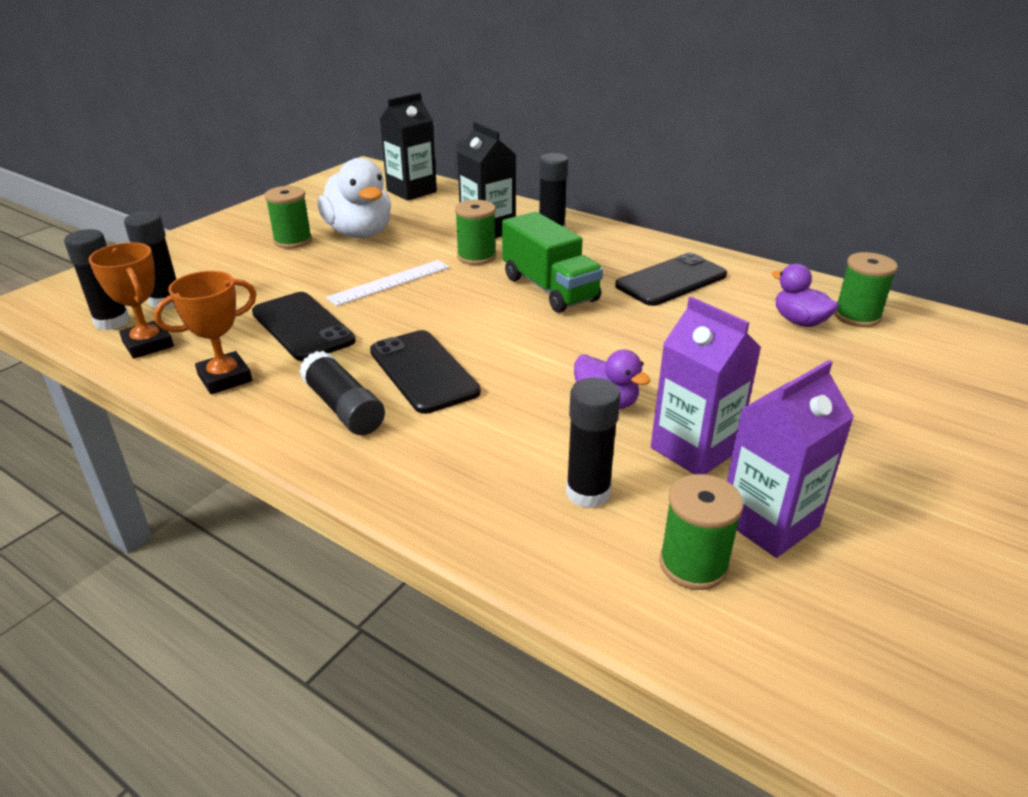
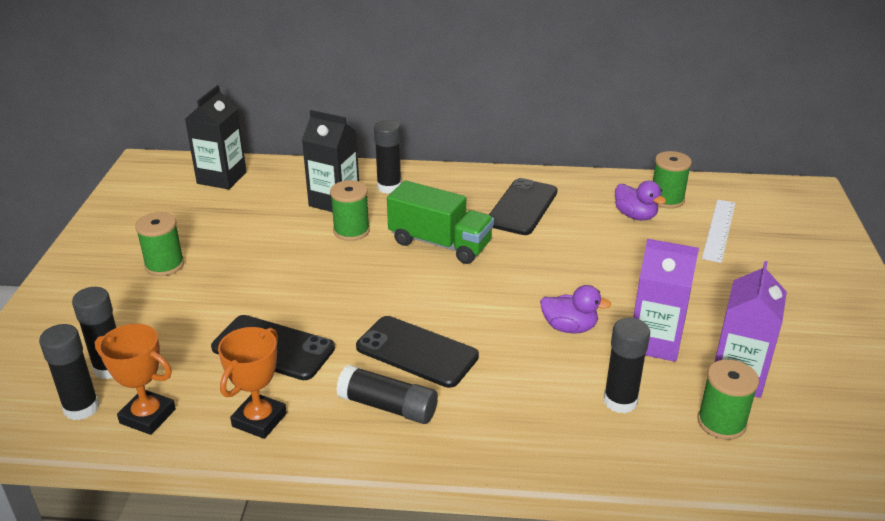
camera: 30 degrees left, 0 degrees up
(359, 233) = (221, 237): white duck -> none
(389, 282) = (303, 279): white ruler -> white ruler (718, 230)
(799, 321) = (635, 216): purple duck -> purple duck turned 150 degrees counterclockwise

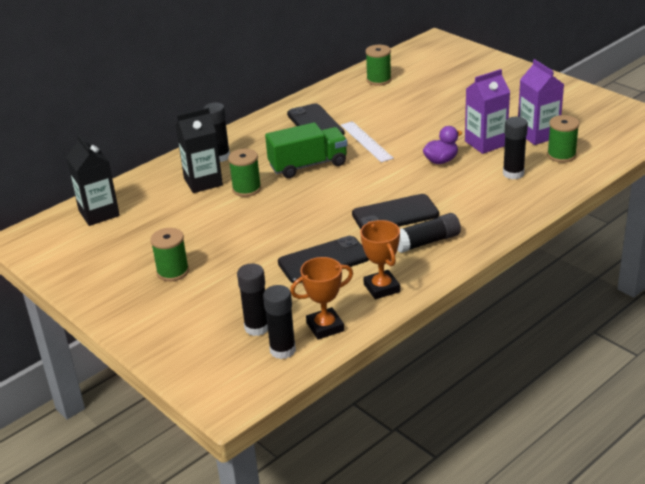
camera: 45 degrees left, 0 degrees up
(635, 216) = (378, 96): purple duck -> none
(718, 230) = (427, 80): white ruler -> white ruler (366, 141)

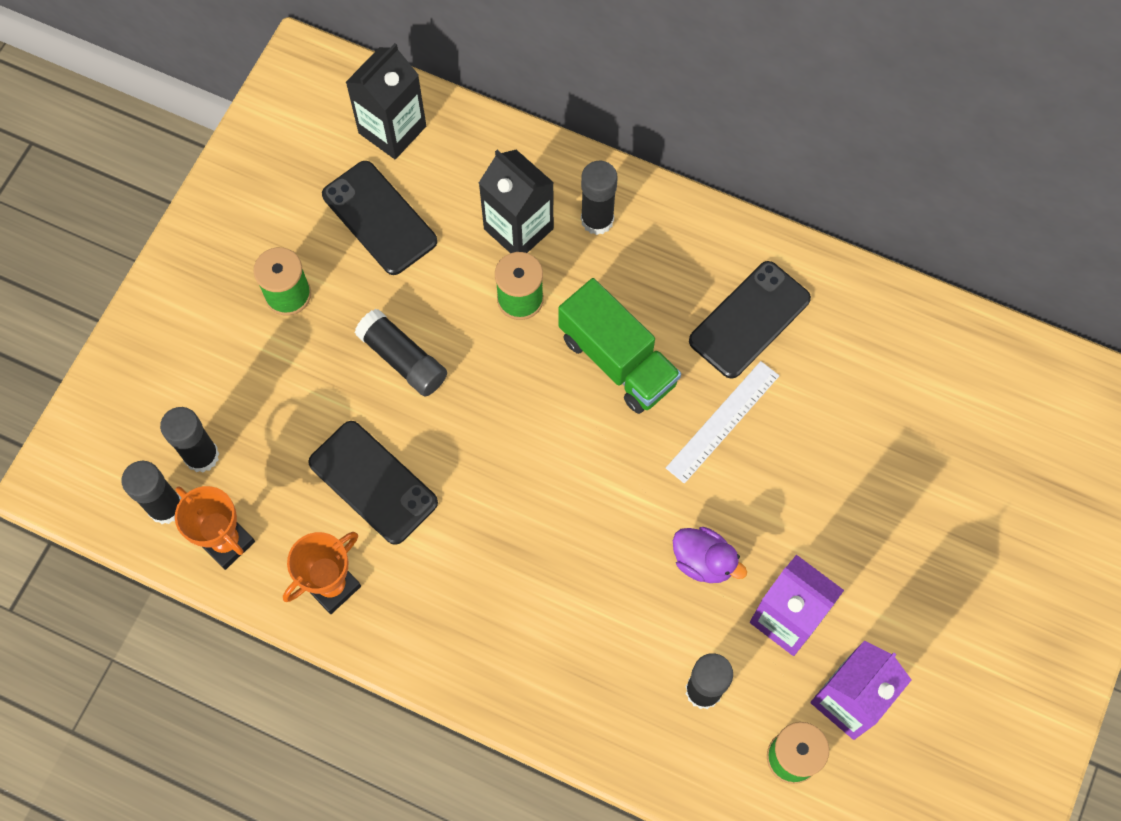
camera: 65 degrees right, 35 degrees up
(379, 80) = (945, 365): green spool -> none
(395, 214) = (521, 542): black phone -> black phone (379, 218)
(427, 242) = (463, 612): black glue stick -> black glue stick (402, 359)

